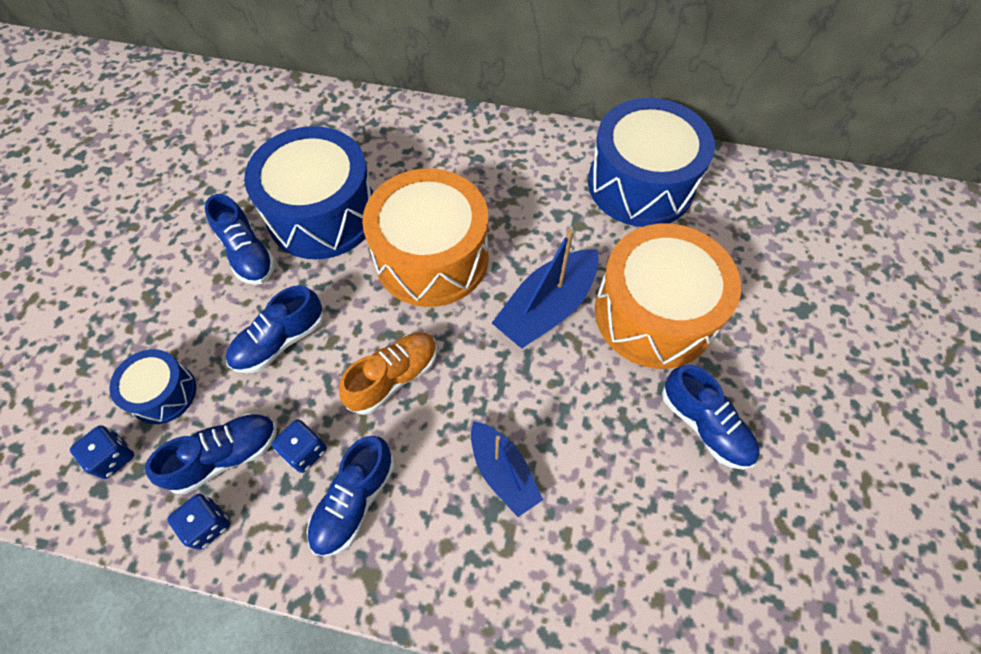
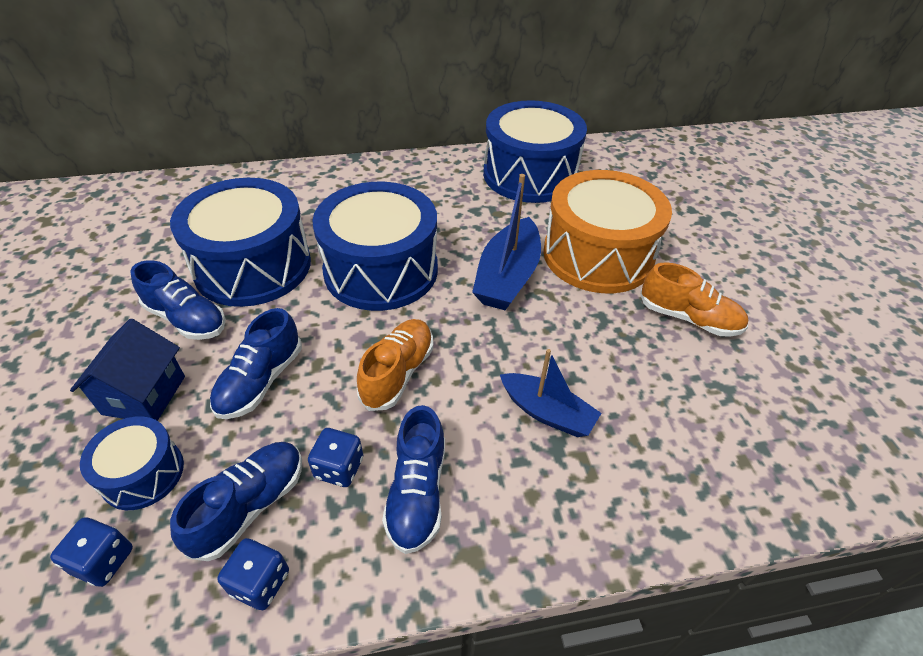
camera: 25 degrees left, 15 degrees down
(189, 320) = (144, 395): none -> blue house
(431, 257) = (381, 270): orange drum -> blue drum
(704, 425) = (689, 318): blue shoe -> orange shoe

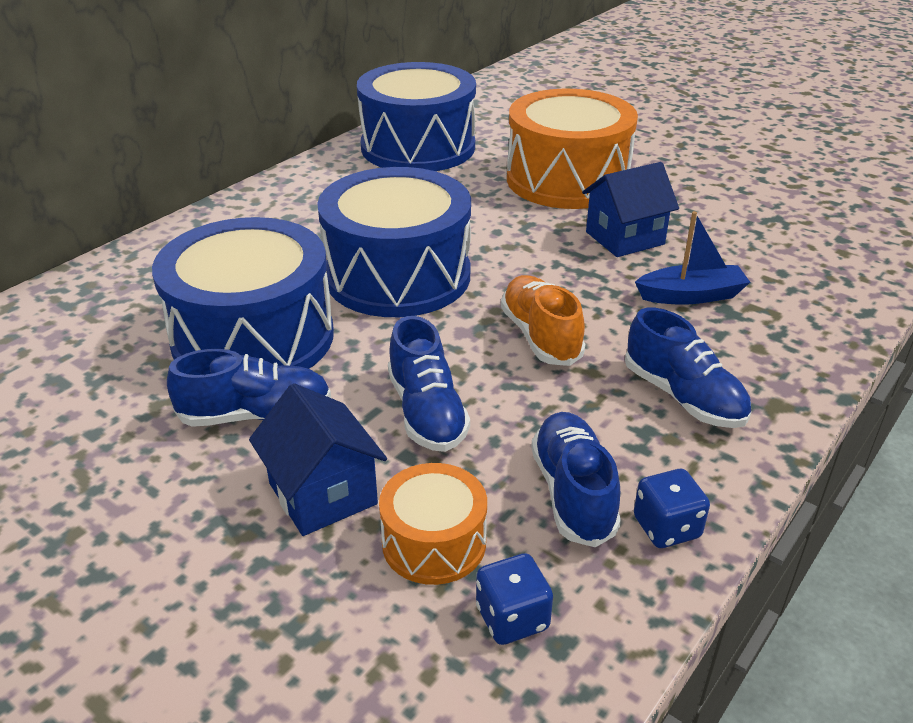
camera: 40 degrees left, 10 degrees down
(143, 473) = (434, 542): blue drum -> orange drum
(339, 468) = (601, 422): blue dice -> none
(507, 277) = (520, 227): blue boat -> none
(569, 330) = (624, 238): none -> blue house
(689, 318) = (692, 189): orange shoe -> none

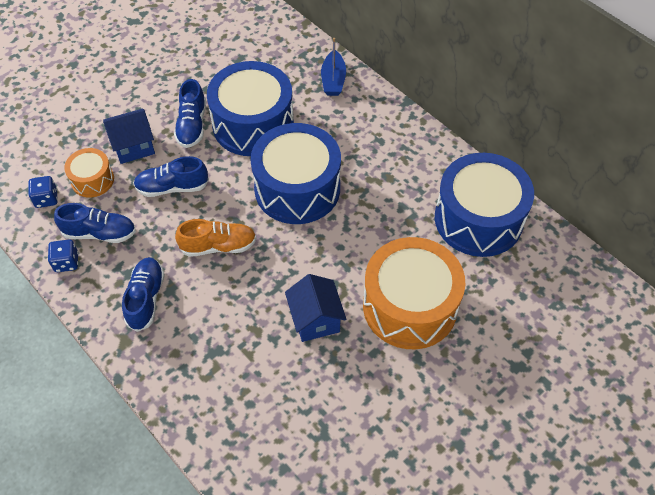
camera: 100 degrees right, 20 degrees up
(683, 397) = (146, 298): blue shoe -> blue shoe turned 120 degrees clockwise
(691, 295) = (237, 336): blue boat -> blue boat (333, 80)

